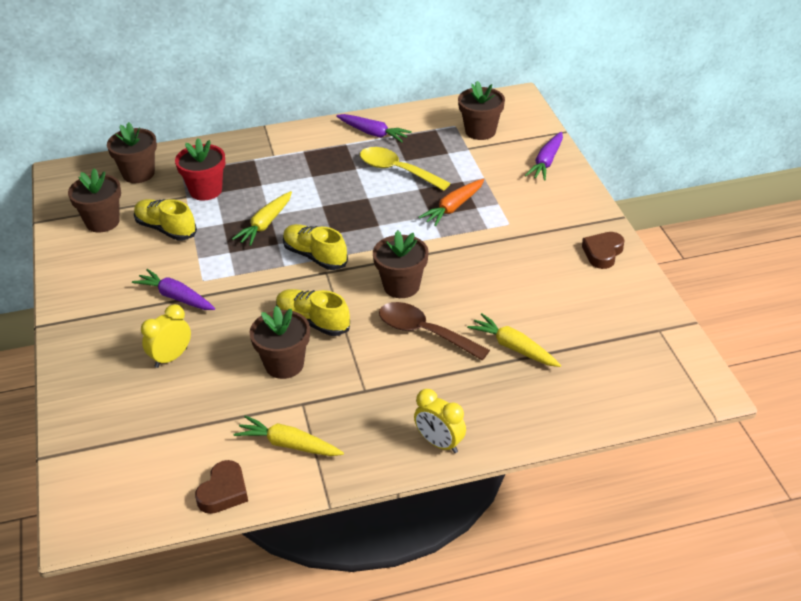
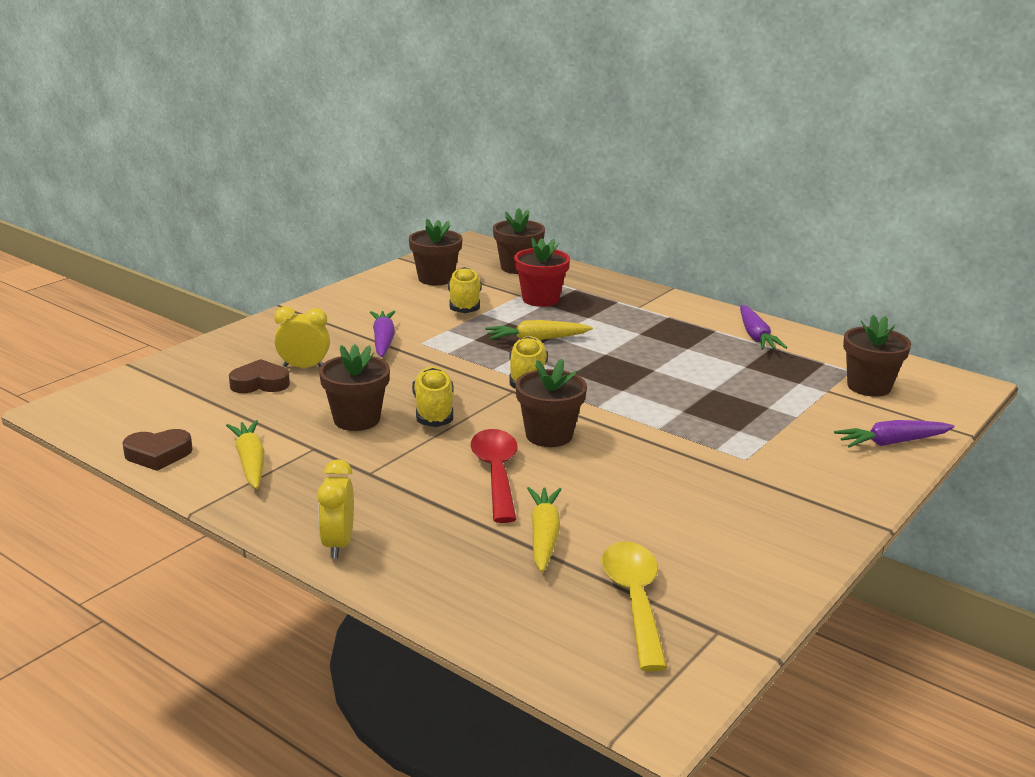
camera: 50 degrees right, 15 degrees down
(397, 170) = (721, 368): yellow spoon -> yellow spoon (634, 600)
(424, 332) = (496, 473): brown spoon -> red spoon
(453, 208) = (716, 418): orange carrot -> none
(603, 253) = (796, 538): brown heart -> brown heart (260, 383)

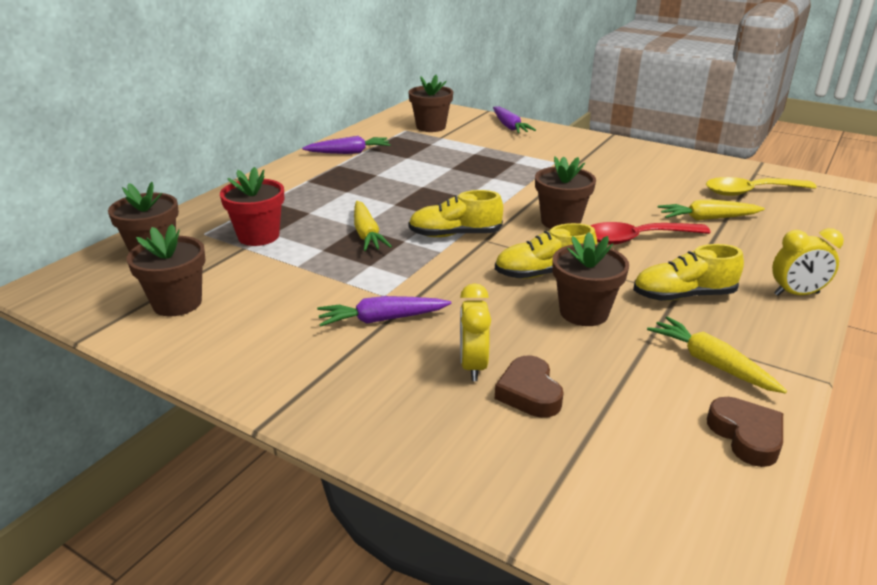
camera: 95 degrees left, 5 degrees up
(250, 462) = (711, 363): yellow carrot -> yellow carrot turned 75 degrees clockwise
(464, 304) = (268, 277): yellow shoe -> yellow shoe (683, 296)

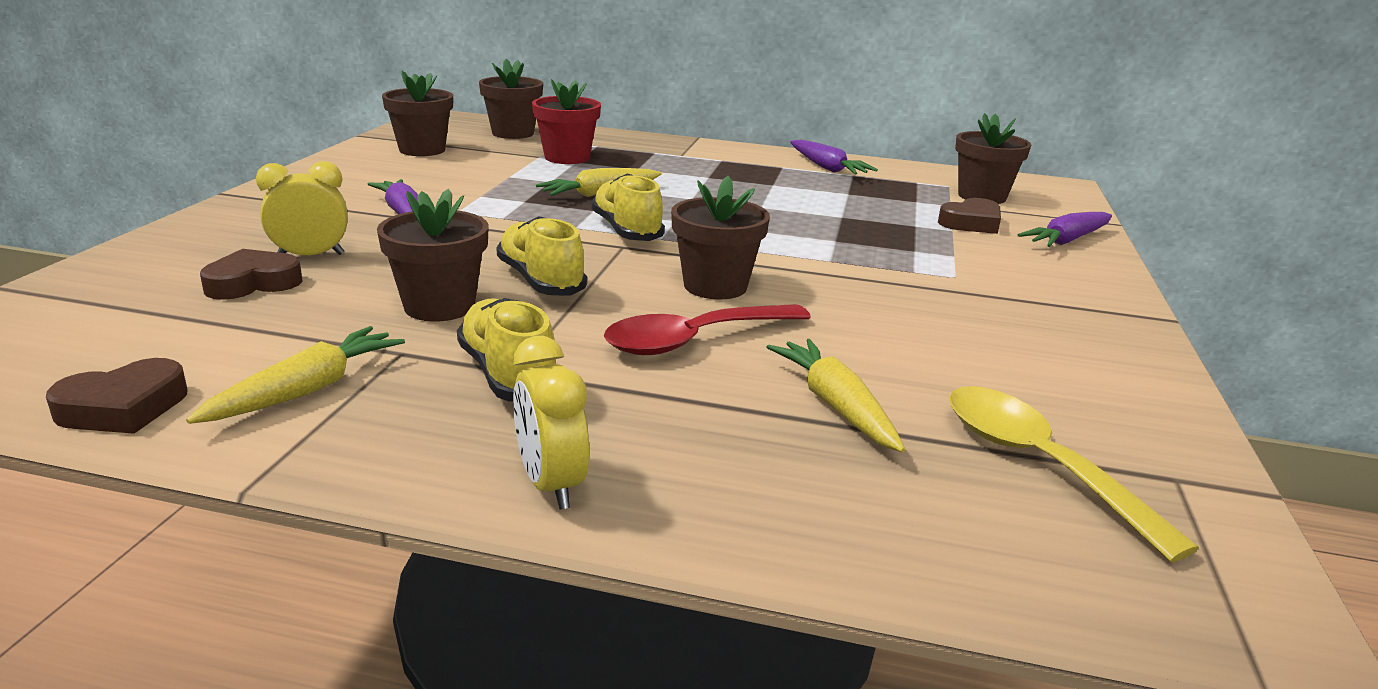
camera: 70 degrees right, 5 degrees down
(475, 140) = (971, 223): none -> brown heart
(636, 239) = (694, 340): red spoon -> red spoon turned 90 degrees counterclockwise

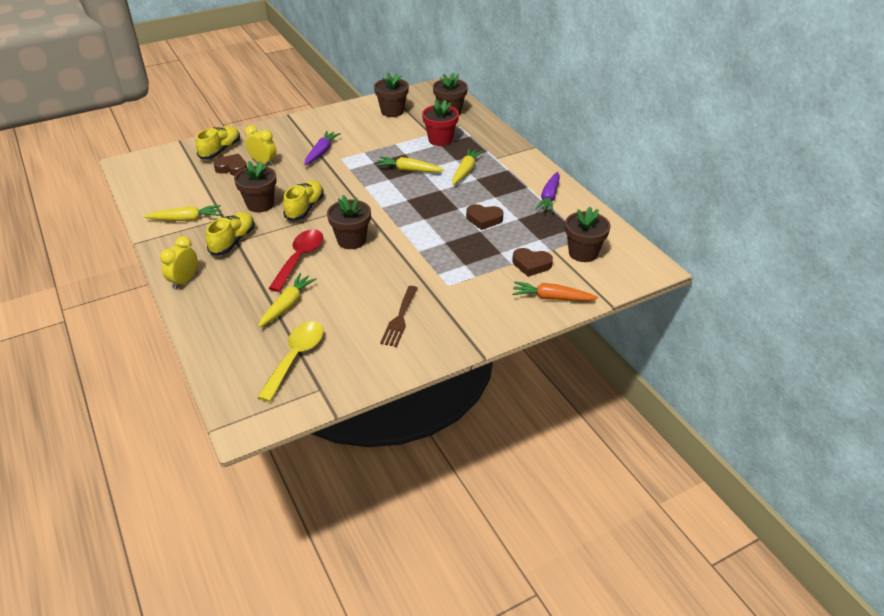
camera: 50 degrees right, 15 degrees up
(124, 407) = (147, 203): brown heart -> brown heart (484, 219)
(626, 230) = (377, 197): yellow shoe -> yellow shoe (220, 150)
(676, 174) = (465, 171): none -> yellow carrot
(694, 340) = (300, 258): red spoon -> red spoon turned 90 degrees clockwise
(1008, 335) = (399, 319): none -> brown fork
(1067, 240) = (552, 298): purple carrot -> orange carrot

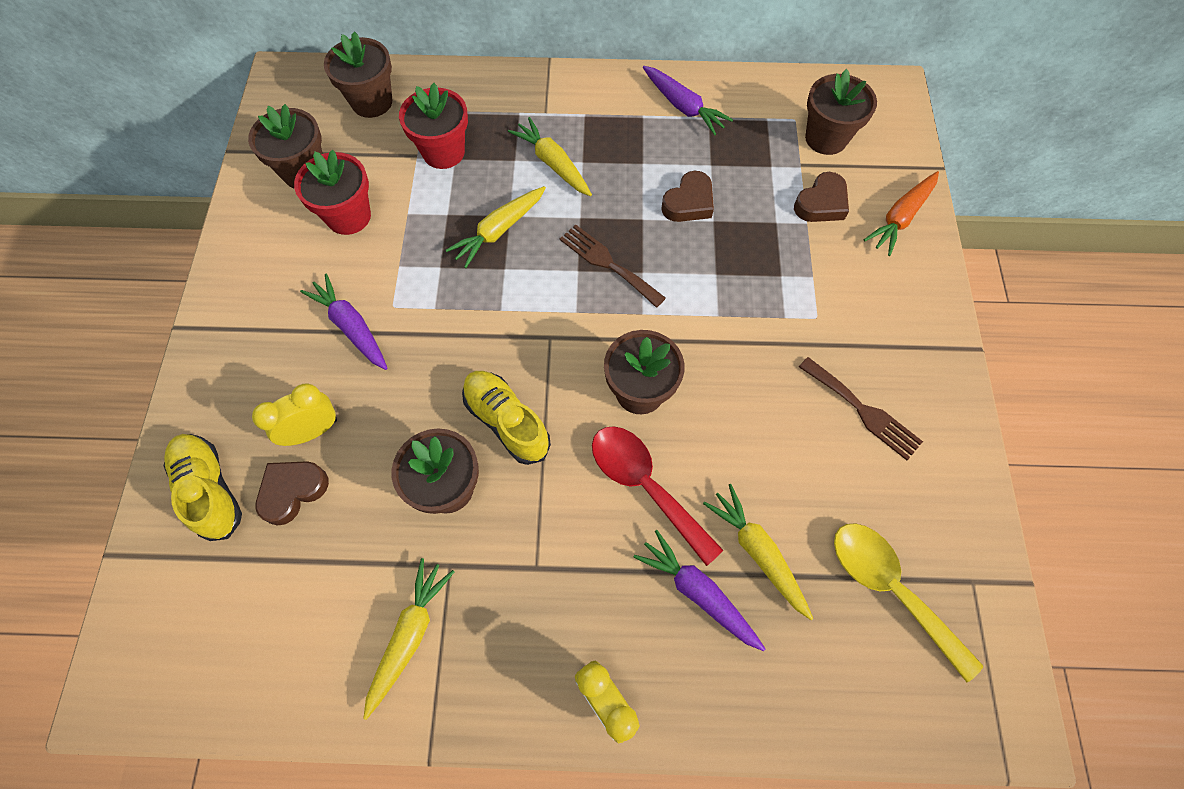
camera: 60 degrees left, 25 degrees up
(233, 241) = (533, 574): yellow shoe -> none
(253, 292) = (698, 592): none -> purple carrot
(379, 130) = (348, 216): none -> red flower pot
(419, 207) = (608, 263): none -> brown fork

